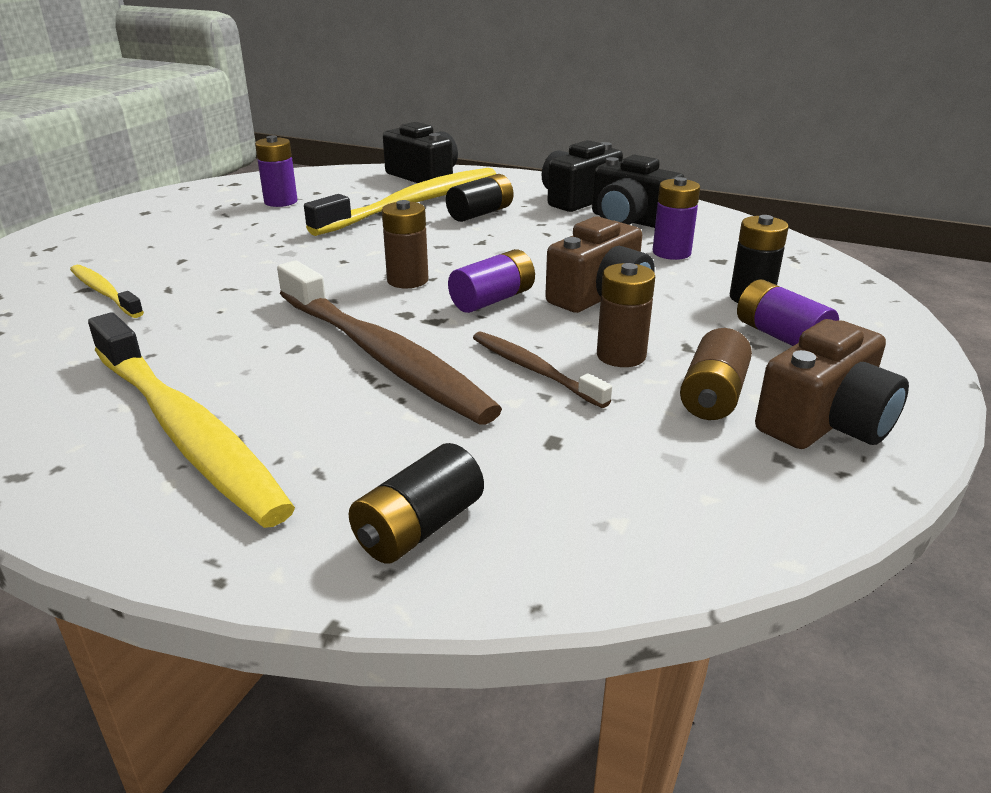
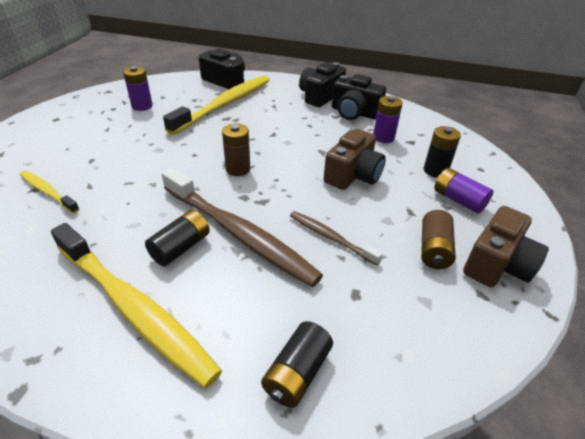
camera: 10 degrees left, 10 degrees up
(480, 213) = (267, 111): black battery -> black battery (181, 247)
(492, 300) = (292, 182): purple battery -> none
(621, 355) = (376, 222): brown battery -> none

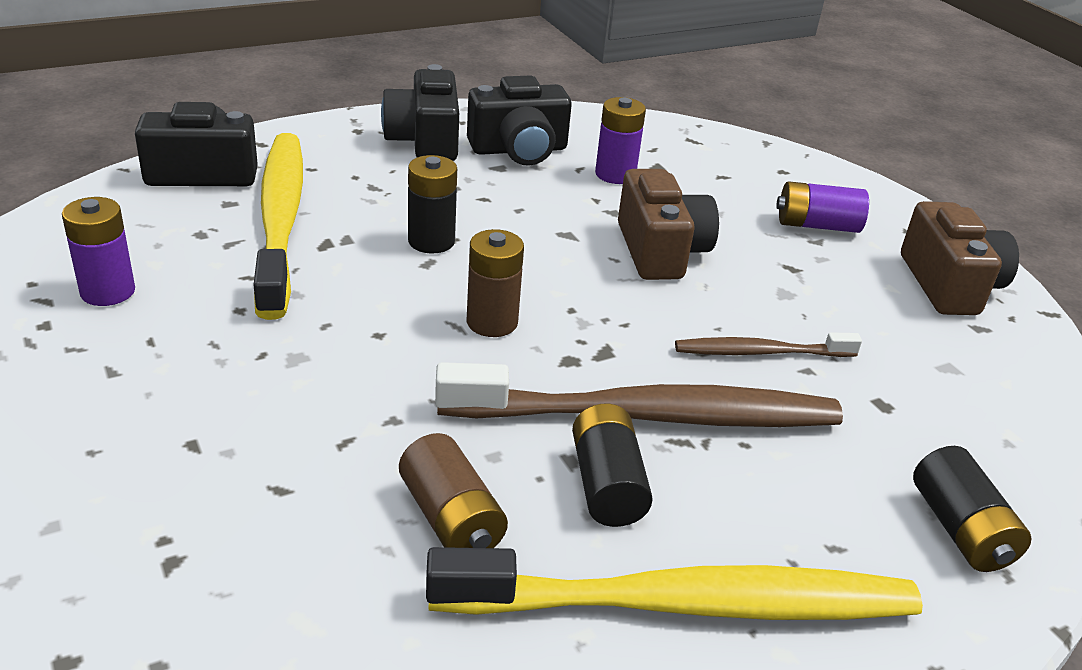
camera: 45 degrees left, 5 degrees down
(48, 192) = (215, 547): yellow toothbrush -> none
(433, 249) = (877, 302): brown battery -> brown battery (451, 519)
(435, 171) = (742, 197): black battery -> black battery (431, 241)

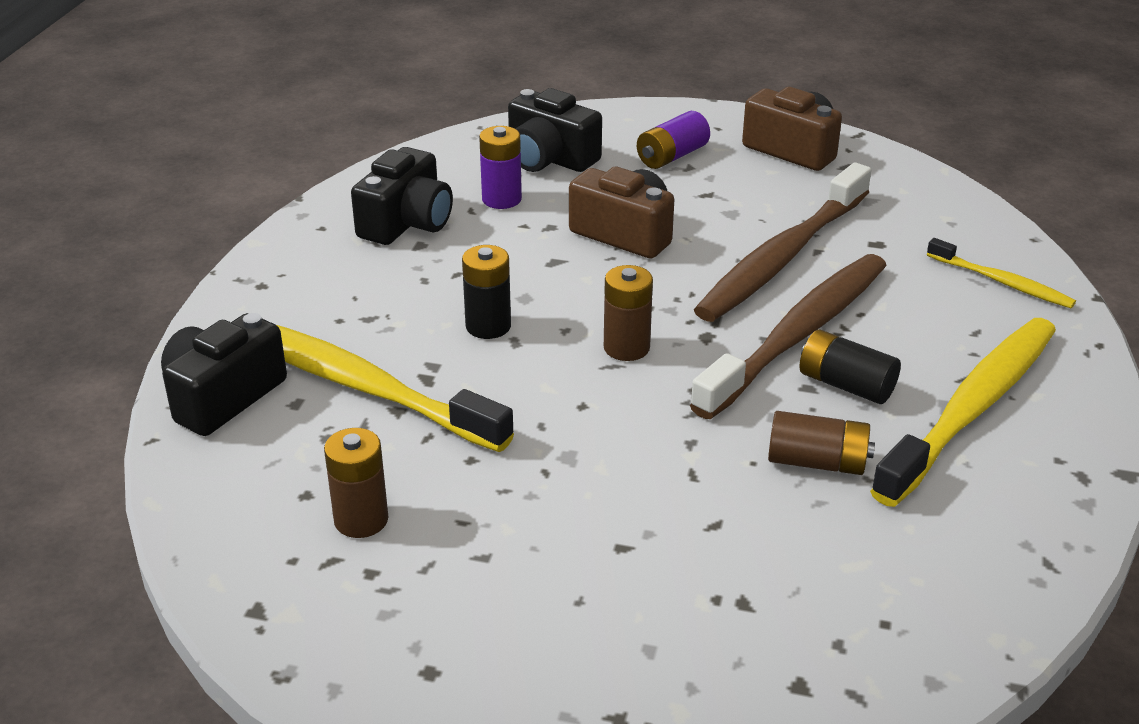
camera: 45 degrees left, 0 degrees up
(108, 291) = (361, 520): purple battery -> brown battery
(424, 140) = (328, 259): black camera -> black camera (549, 158)
(760, 352) = (781, 257): brown toothbrush -> brown toothbrush, size x2.00
(960, 530) = (1002, 282): black battery -> yellow toothbrush

